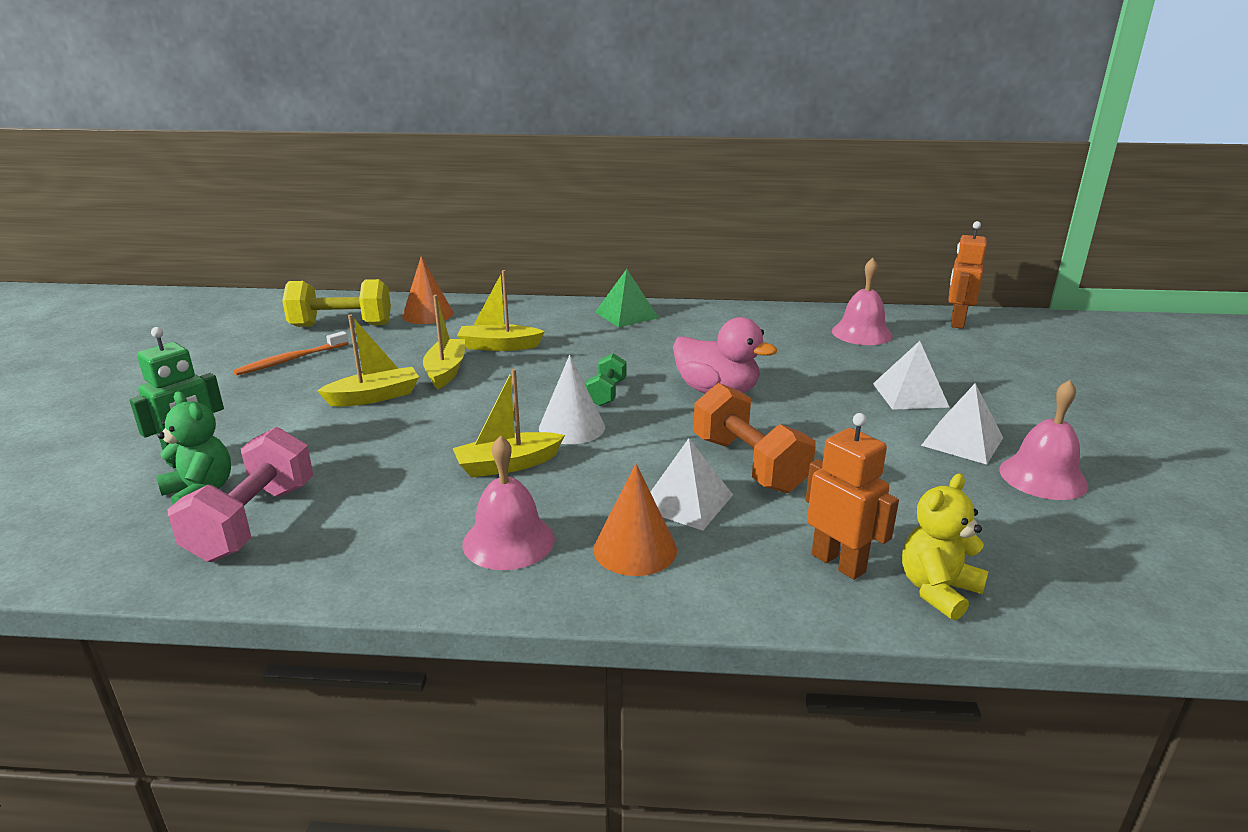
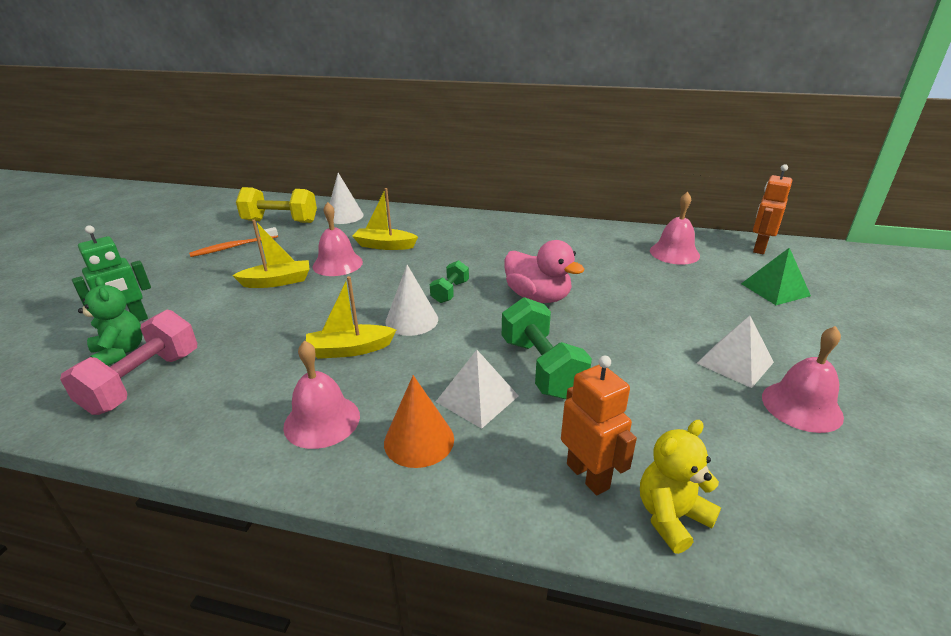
camera: 10 degrees right, 5 degrees up
(427, 314) = (344, 216): orange cone -> white cone
(446, 371) = (337, 264): yellow boat -> pink bell
(626, 315) = (490, 225): green pyramid -> green pyramid (775, 289)
(749, 464) = (541, 368): orange dumbbell -> green dumbbell
(910, 395) = (700, 313): white pyramid -> none

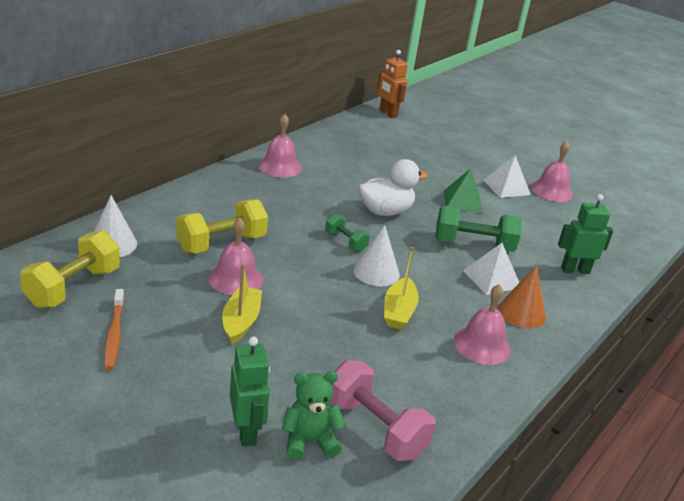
camera: 70 degrees left, 0 degrees up
(385, 245) = (221, 243): yellow boat -> yellow dumbbell
(538, 297) = (385, 211): pink duck -> white duck
(588, 476) = (575, 270): orange robot -> green robot
(671, 517) = (610, 261): yellow teddy bear -> none
(674, 253) = (367, 140): pink bell -> pink bell (280, 166)
(775, 289) = (442, 137): green pyramid -> green pyramid (463, 201)

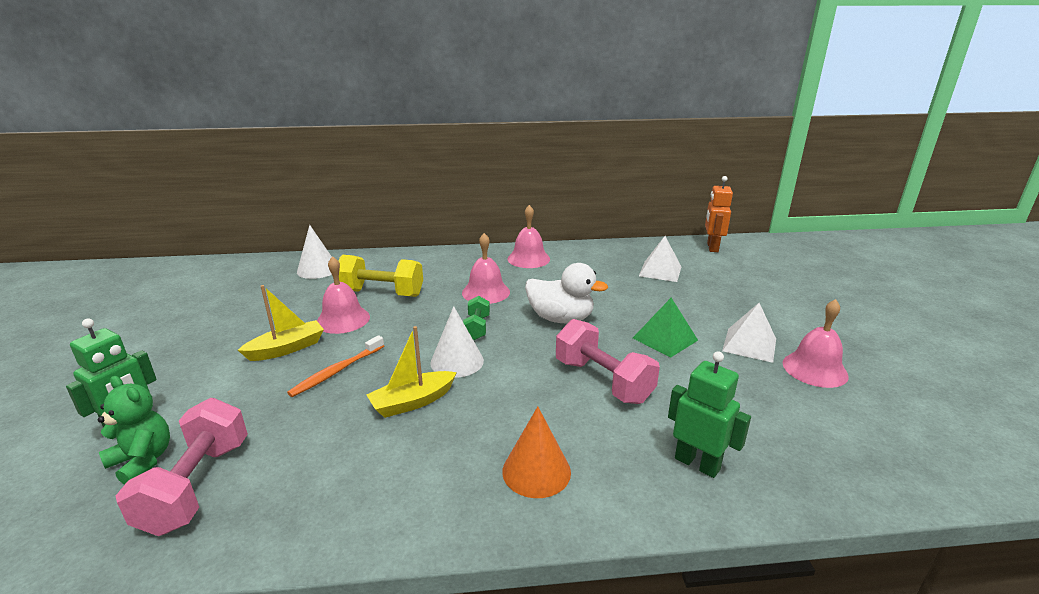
camera: 50 degrees right, 5 degrees down
(73, 287) = (247, 285): yellow dumbbell -> none
(114, 334) = (208, 320): orange toothbrush -> orange toothbrush (337, 371)
(473, 245) = (603, 381): green dumbbell -> pink dumbbell
(482, 345) = (430, 477): pink bell -> pink bell (486, 292)
(491, 279) = (564, 420): white pyramid -> white pyramid (660, 271)

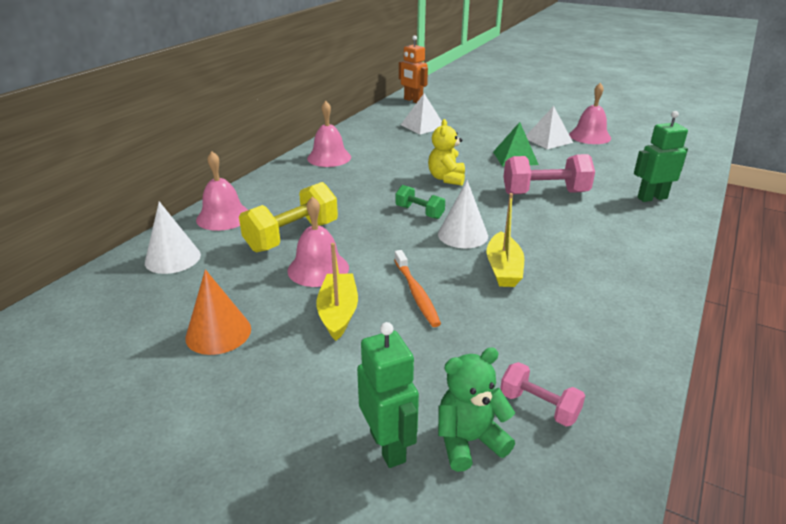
camera: 55 degrees left, 5 degrees up
(197, 486) = (539, 406): pink dumbbell -> pink dumbbell, size x0.56
(486, 292) = (363, 191): pink bell -> pink bell (223, 217)
(536, 471) = (626, 246): orange cone -> orange cone (218, 333)
(560, 319) = (446, 178): white duck -> yellow teddy bear

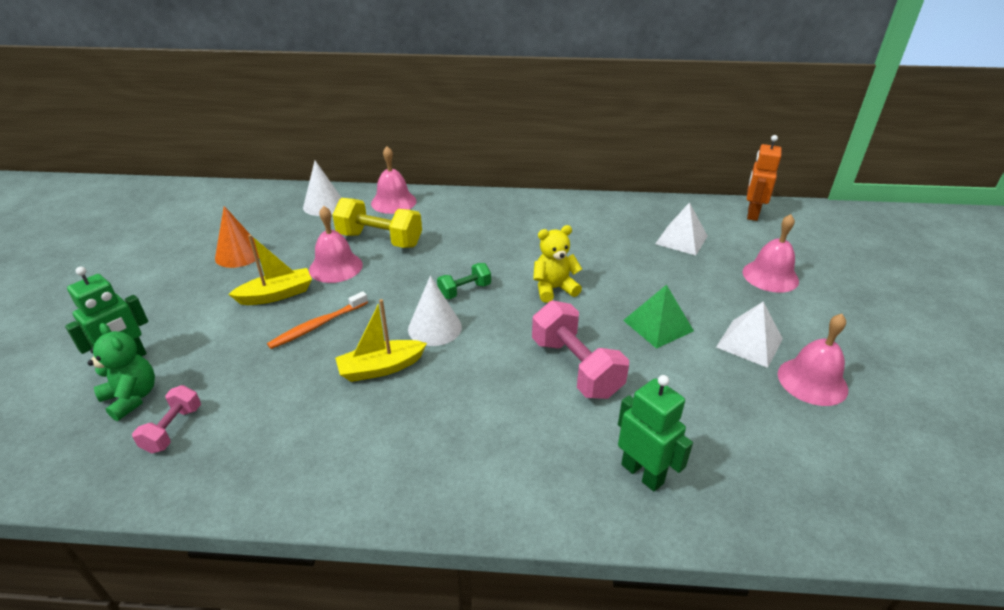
camera: 65 degrees right, 5 degrees up
(329, 157) = (541, 211): pink bell -> pink bell (770, 276)
(419, 212) = (464, 291): green dumbbell -> green dumbbell turned 45 degrees clockwise

